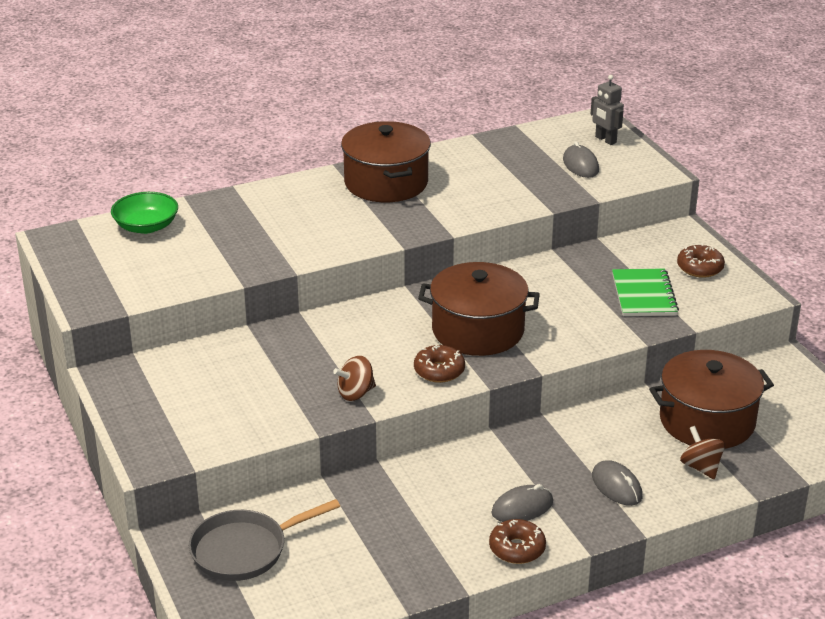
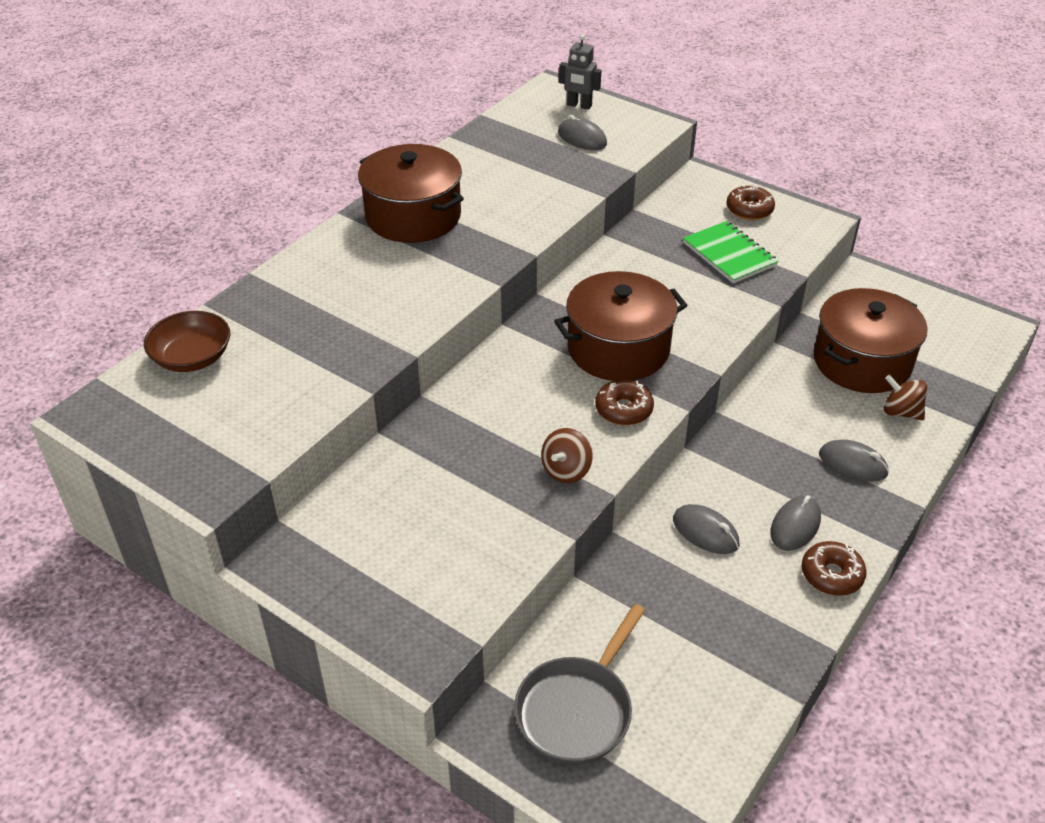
camera: 30 degrees left, 10 degrees up
(146, 226) = (192, 357): green bowl -> brown bowl
(446, 485) = (705, 532): none -> grey mouse

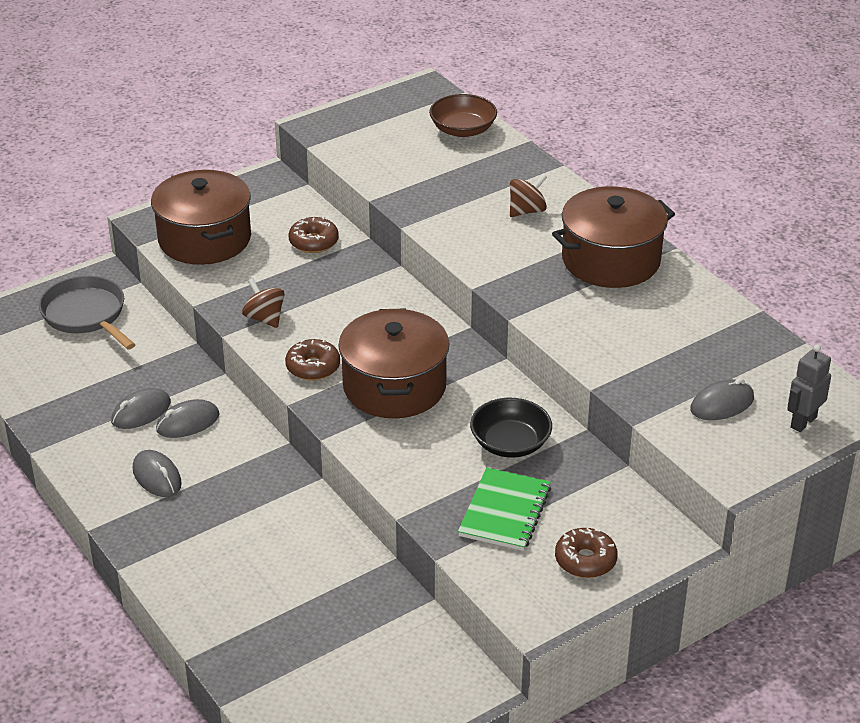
camera: 110 degrees right, 5 degrees down
(649, 267) = (510, 443): none -> black bowl
(729, 254) = (505, 511): green notebook -> green notebook turned 60 degrees counterclockwise
(831, 575) = (95, 478): brown donut -> brown donut (313, 242)
(852, 464) = (198, 543): grey mouse -> grey mouse (141, 412)
(862, 362) = (327, 614): brown pot -> brown pot (204, 239)
(901, 412) = (239, 610): brown spinning top -> brown spinning top (527, 211)

